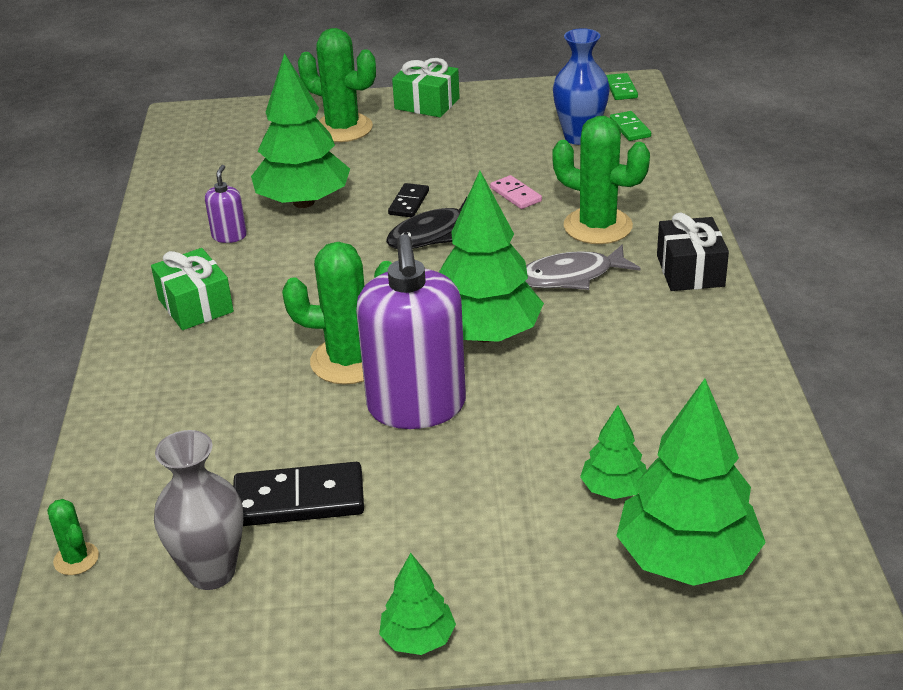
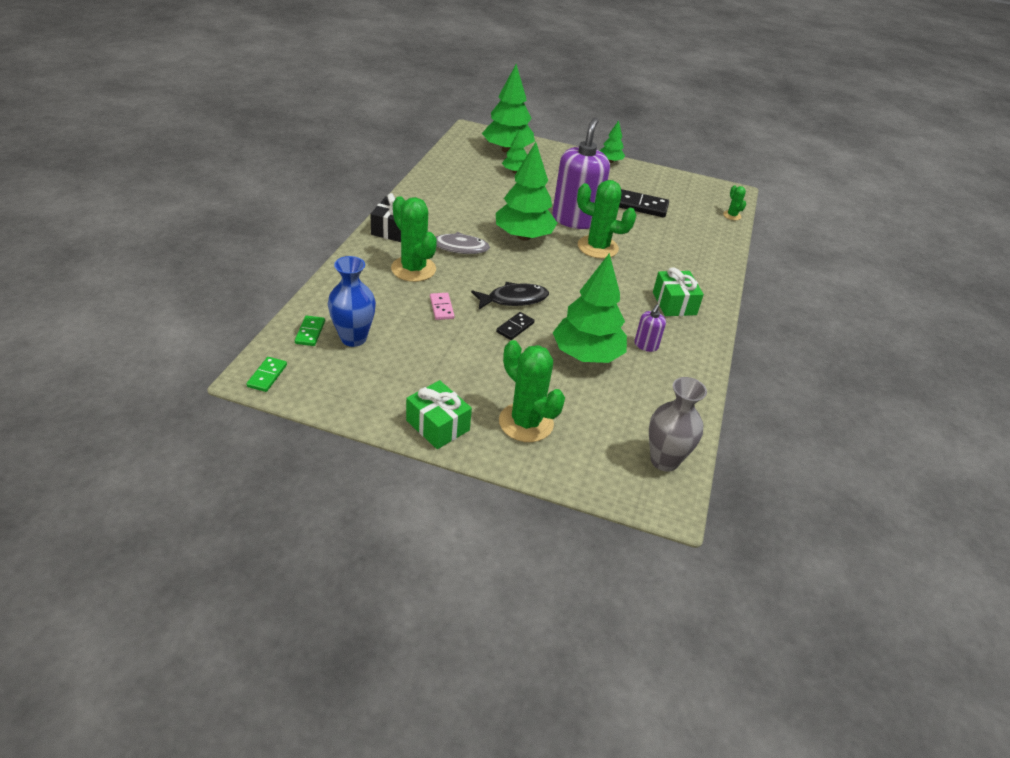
camera: 165 degrees left, 5 degrees up
(211, 572) = (678, 196): grey vase -> grey vase (664, 460)

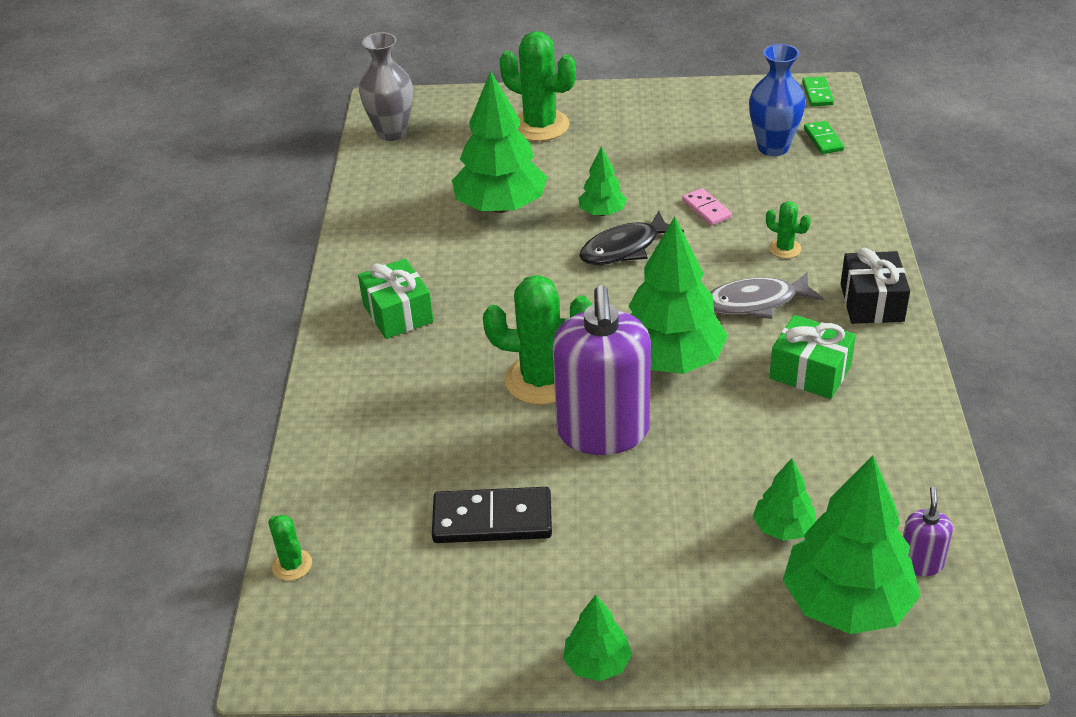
camera: 170 degrees right, 0 degrees up
(413, 269) = (785, 248): green cactus -> green cactus, size x0.48
(438, 425) = (623, 101): green gift -> green gift (810, 372)
(515, 327) = (602, 212): black domino -> green tree
(646, 345) = (429, 240): purple soap dispenser -> purple soap dispenser (920, 563)

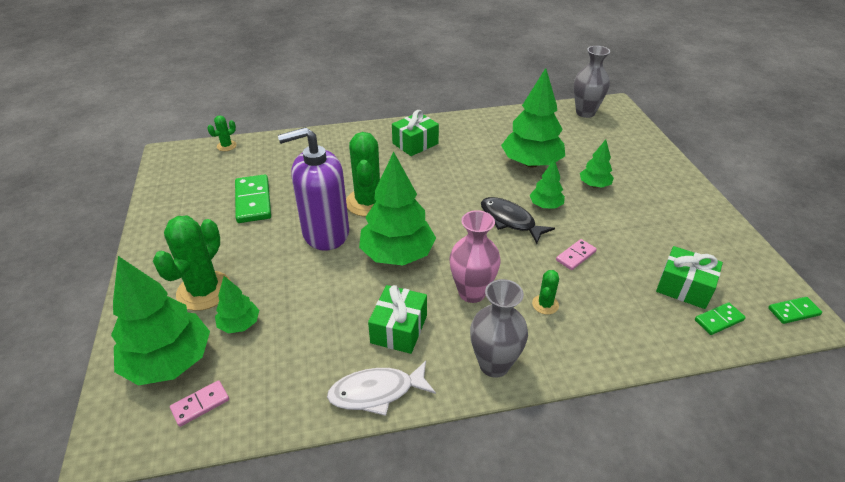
camera: 75 degrees right, 0 degrees up
(492, 519) = (253, 201): black domino -> green domino
(540, 126) = (632, 166): green cactus -> green cactus (204, 291)
(597, 663) = (144, 253): green tree -> green tree (594, 185)
(756, 302) = (472, 292): grey fish -> pink vase
(773, 147) = (684, 287): blue vase -> green gift
(871, 302) = (494, 364): black gift -> grey vase
(906, 399) = (376, 392): none -> white fish
(920, 563) = (200, 404): purple soap dispenser -> pink domino

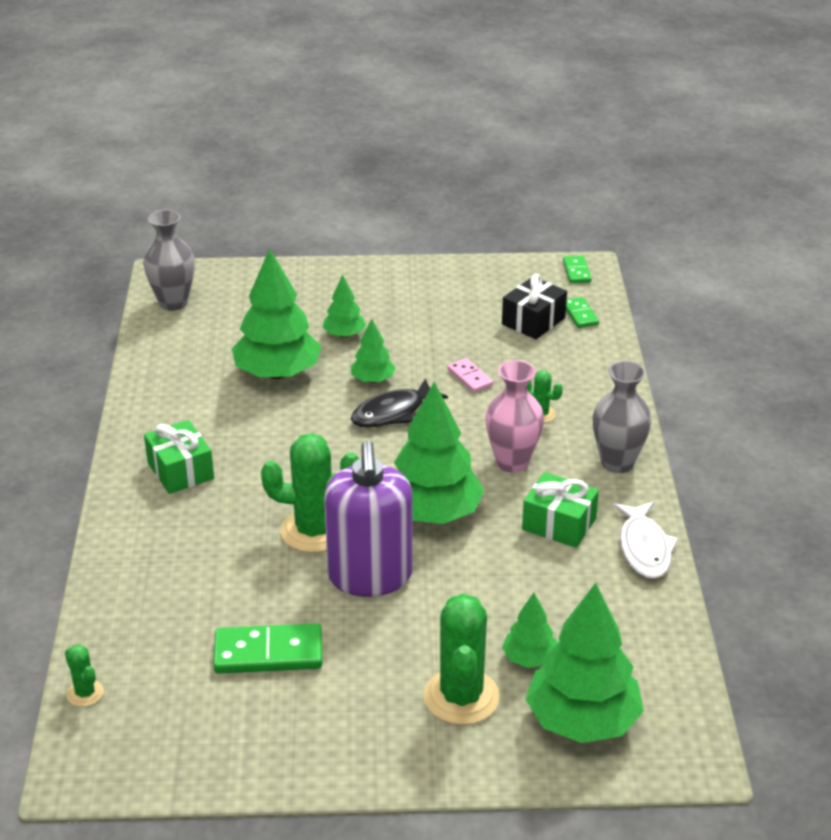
camera: 80 degrees left, 5 degrees down
(200, 404) = (648, 687): pink domino -> none
(204, 291) = (461, 697): green cactus -> green cactus turned 60 degrees clockwise
(684, 287) = (533, 321): green gift -> black gift

